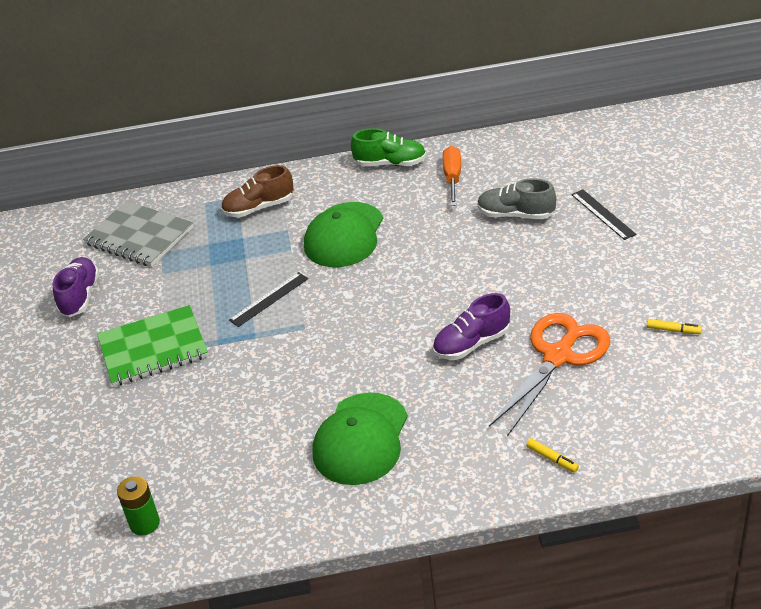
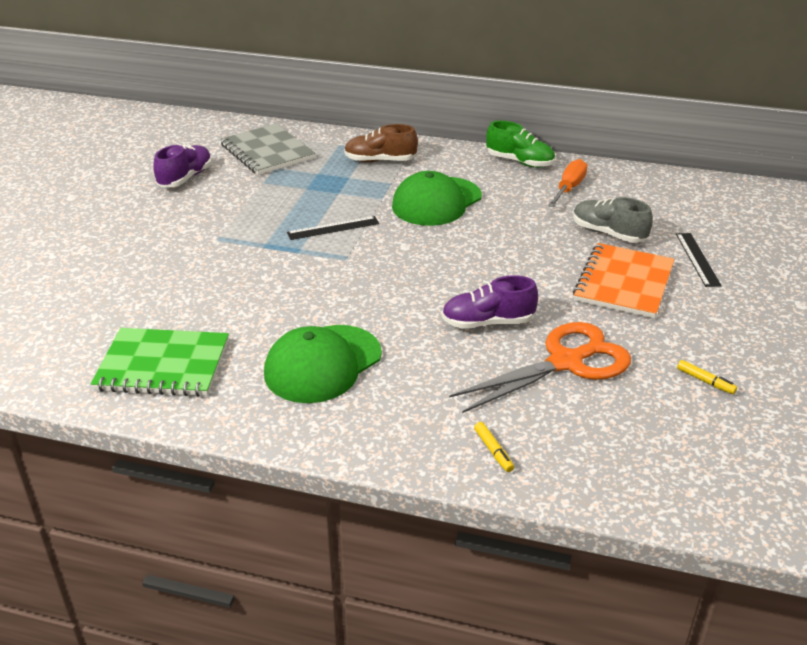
camera: 20 degrees right, 5 degrees down
(145, 523) = (84, 360): green battery -> none
(153, 348) = (208, 232): green notebook -> green notebook (163, 365)
(558, 261) = (623, 283): none -> orange notebook

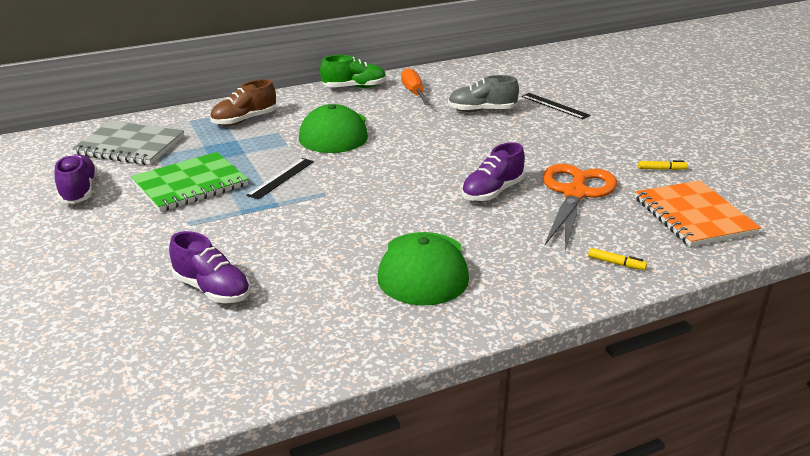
camera: 40 degrees left, 5 degrees down
(159, 301) = (212, 289): none -> purple shoe
(163, 365) = (296, 332): green notebook -> green notebook (190, 184)
(623, 283) = (535, 135): orange notebook -> orange notebook (693, 216)

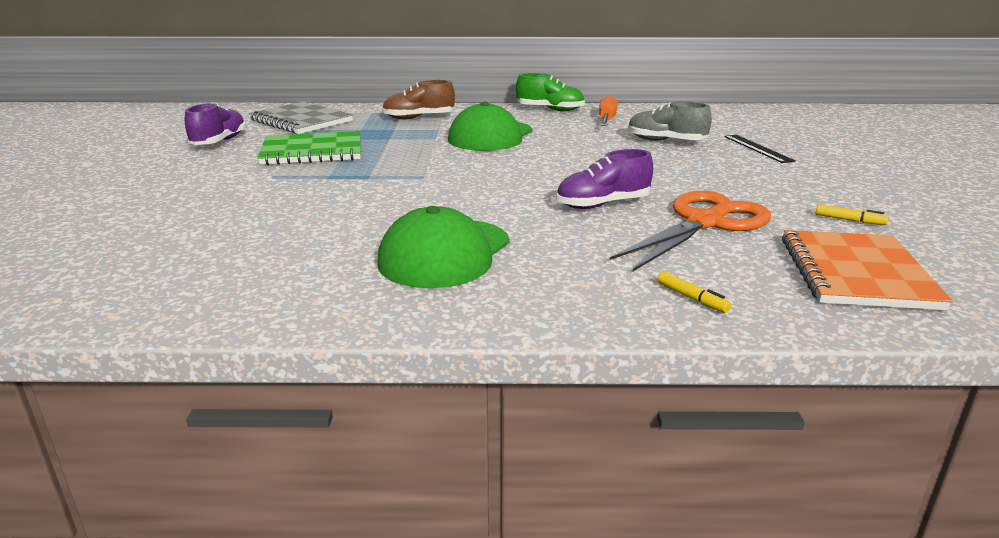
camera: 25 degrees right, 5 degrees down
(212, 289) = (220, 226): purple shoe -> none
(281, 178) = (397, 159): black ruler -> none

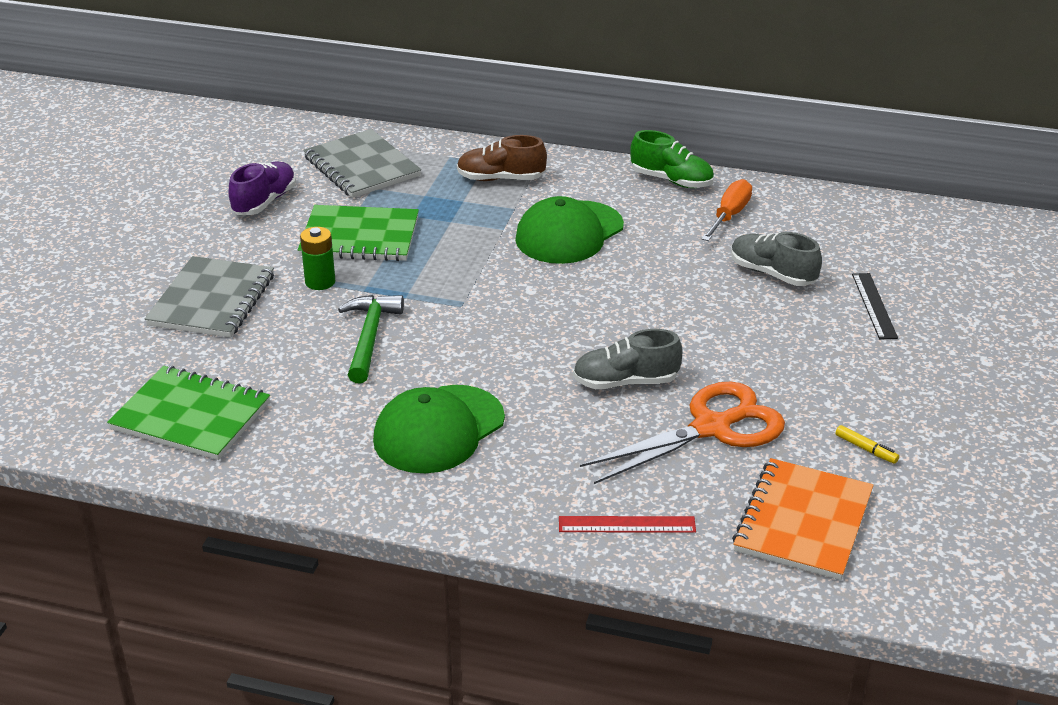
camera: 15 degrees right, 10 degrees up
(160, 275) = (191, 416): none -> green notebook
(176, 196) = (212, 300): none -> grey notebook
(283, 177) = (320, 282): none -> green battery
(344, 203) = (369, 337): none -> green hammer
(602, 204) = (625, 382): purple shoe -> grey shoe
(692, 298) = (627, 525): yellow marker -> red ruler

